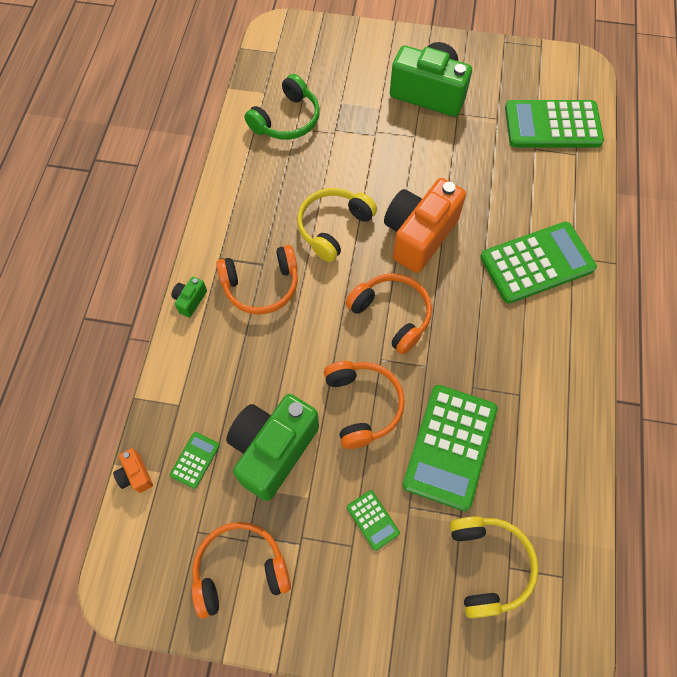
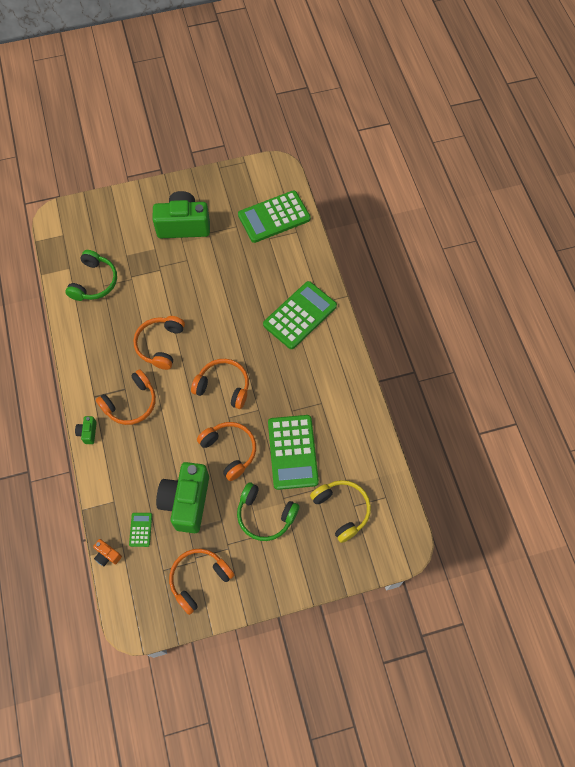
camera: 25 degrees left, 0 degrees up
(333, 227) = (160, 345): yellow headphones -> orange headphones
(373, 520) = (265, 515): green calculator -> green headphones
(419, 235) = (218, 327): orange camera -> none

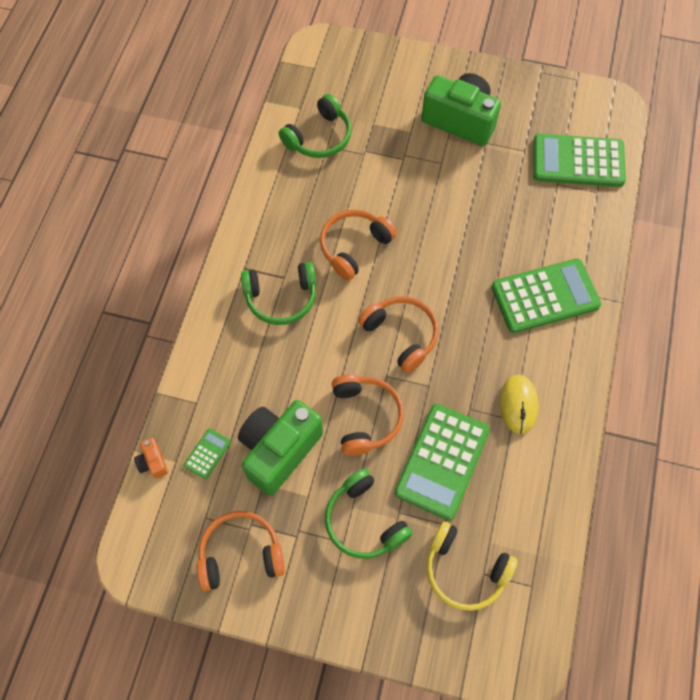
camera: 30 degrees right, 0 degrees up
(88, 432) = (213, 306): green camera -> none
(131, 403) = (281, 298): orange headphones -> green headphones
(320, 392) = (518, 405): none -> yellow mouse
(342, 510) = (465, 570): yellow headphones -> yellow headphones turned 120 degrees clockwise

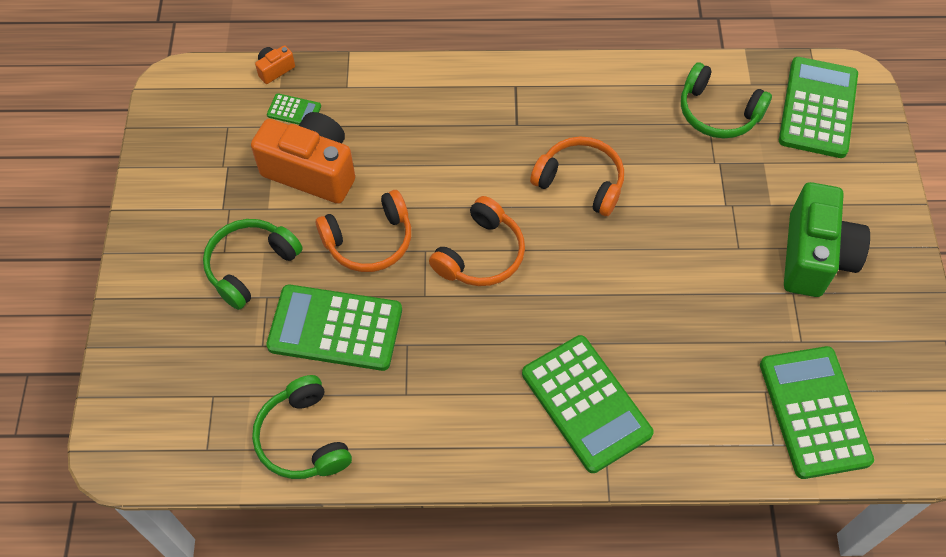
camera: 75 degrees right, 5 degrees down
(240, 554) = (196, 165): orange headphones -> none
(279, 450) = (312, 170): green camera -> orange camera
(281, 298) = (490, 128): green headphones -> green headphones (303, 438)
(336, 75) = (817, 108): none -> green calculator
(465, 570) = (214, 375): yellow headphones -> none
(518, 405) = (426, 397): yellow mouse -> none

